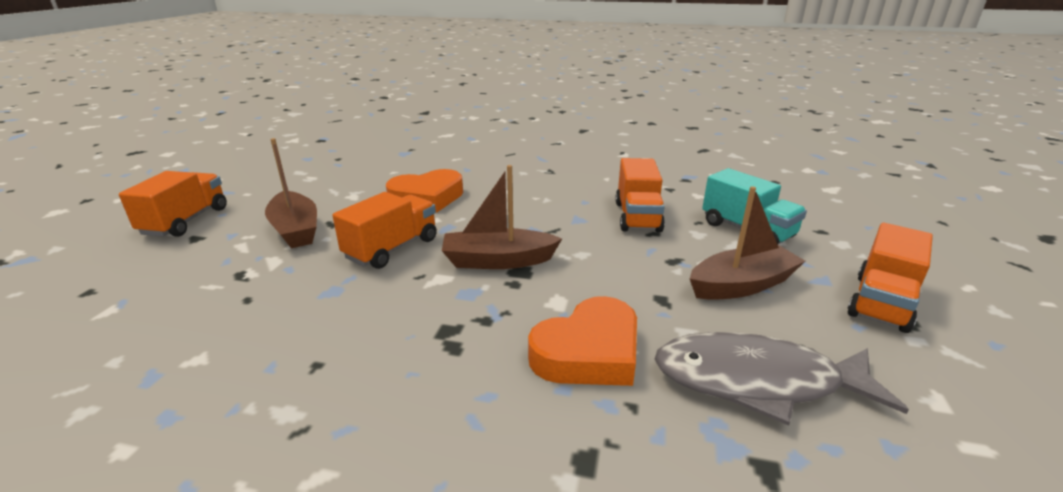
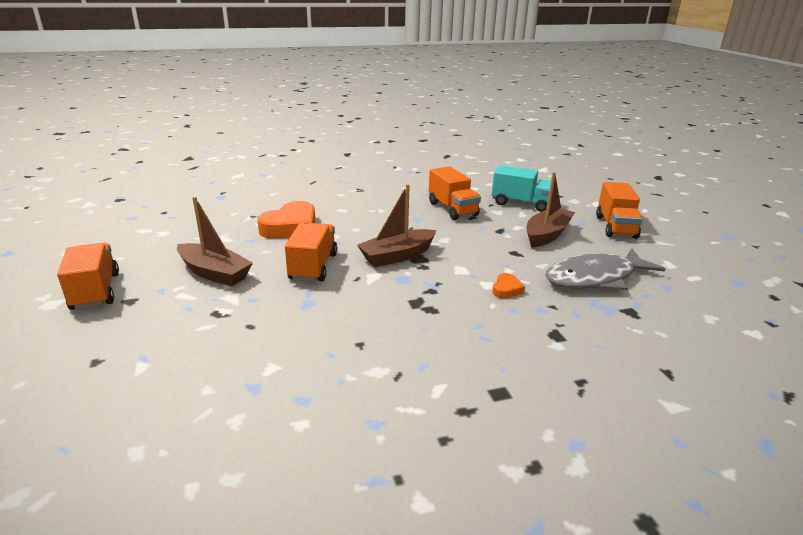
camera: 30 degrees left, 0 degrees up
(588, 352) = (506, 289): orange heart -> orange heart, size x0.47

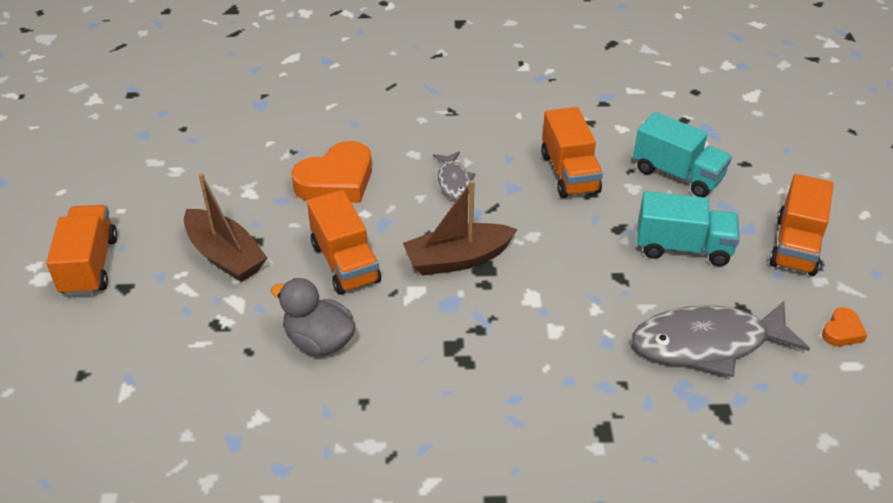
camera: 15 degrees right, 15 degrees up
(308, 312) = (319, 341): none -> grey duck
(313, 267) = (345, 263): orange truck -> orange truck turned 135 degrees clockwise
(376, 219) = (454, 181): none -> grey fish
(506, 289) = (576, 344): orange heart -> orange heart (842, 331)
(547, 235) = (683, 247): brown boat -> turquoise truck

